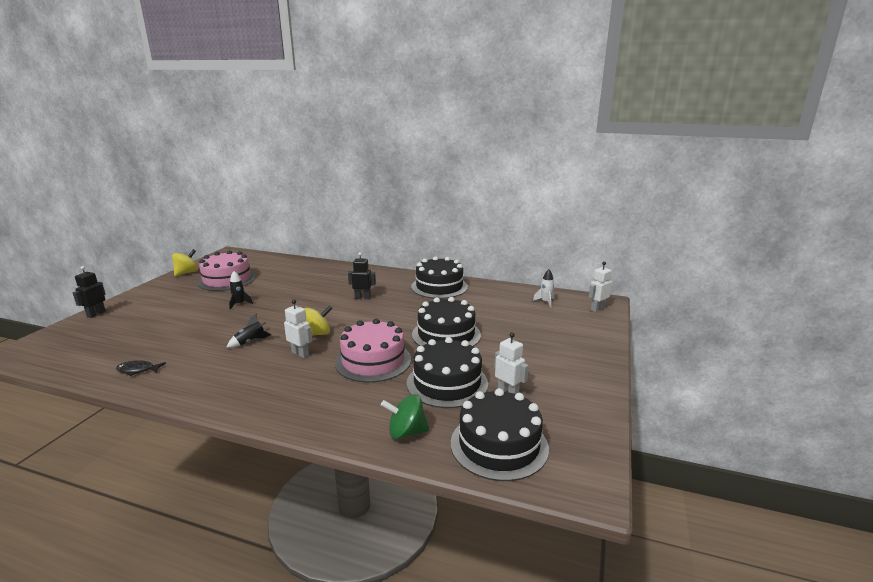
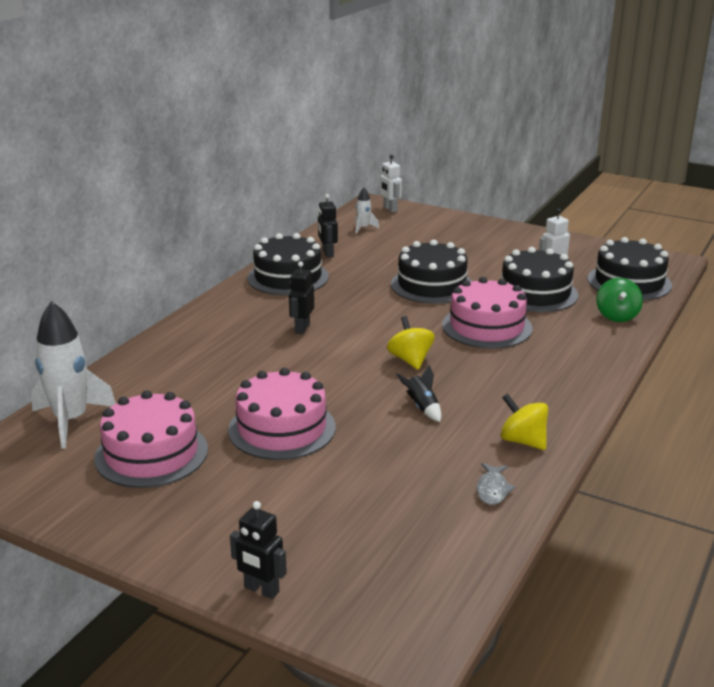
camera: 80 degrees left, 5 degrees up
(138, 370) = (492, 490): black fish -> grey fish
(187, 273) = (74, 510): yellow spinning top -> yellow spinning top (523, 441)
(239, 304) = (282, 428): black rocket -> pink cake
(263, 262) = (71, 421): none -> white rocket
(300, 354) = (463, 370): white robot -> none
(486, 294) = (327, 253): none -> black robot

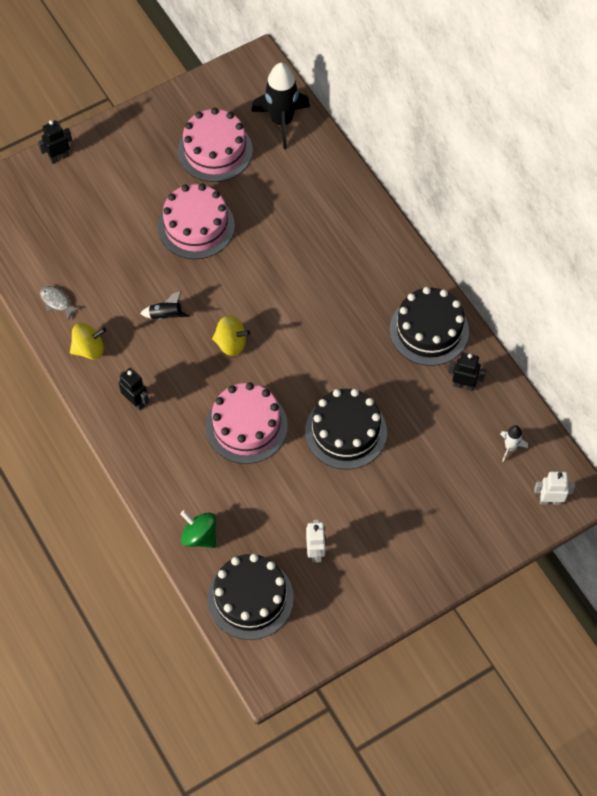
camera: 120 degrees right, 35 degrees up
(71, 421) = (282, 121): white rocket -> black rocket
(302, 328) = (326, 298): black robot -> black robot (136, 401)
(535, 293) = (279, 503): black cake -> none

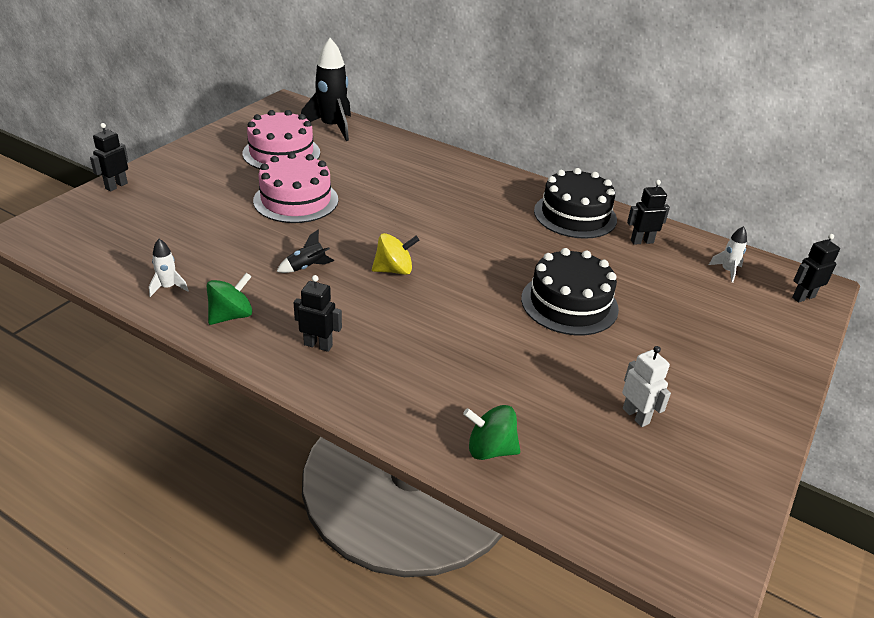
camera: 30 degrees left, 25 degrees down
(57, 302) = (168, 287): grey fish -> white rocket
(89, 349) = (231, 316): yellow spinning top -> green spinning top
(246, 426) = (463, 329): pink cake -> none
(250, 598) = (606, 493): black cake -> none
(550, 500) = (803, 297): white robot -> black robot

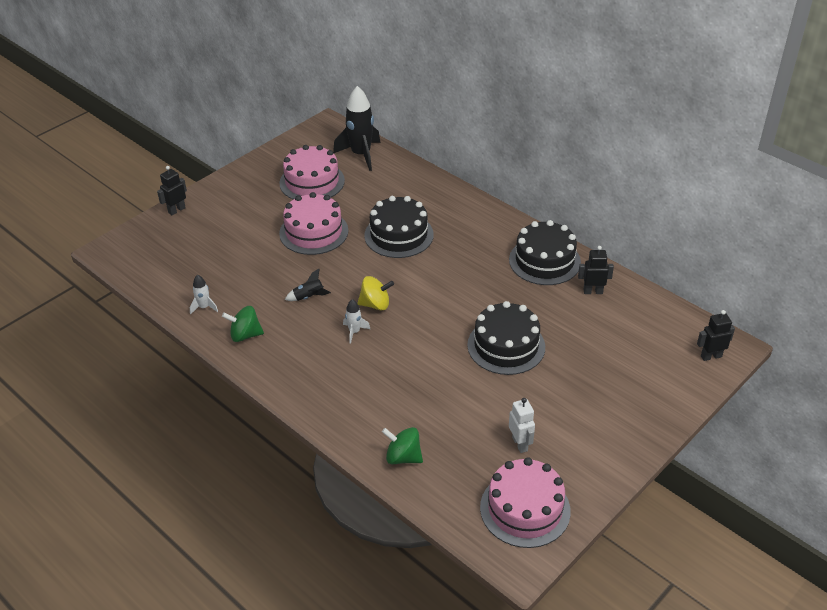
camera: 15 degrees right, 5 degrees up
(231, 316) = (245, 335): green spinning top -> green spinning top turned 150 degrees counterclockwise
(318, 345) = (302, 365): black robot -> none
(399, 198) = (399, 235): none -> black cake
(680, 500) = (525, 509): none -> pink cake
(727, 271) = (655, 326): white rocket -> white rocket (354, 332)

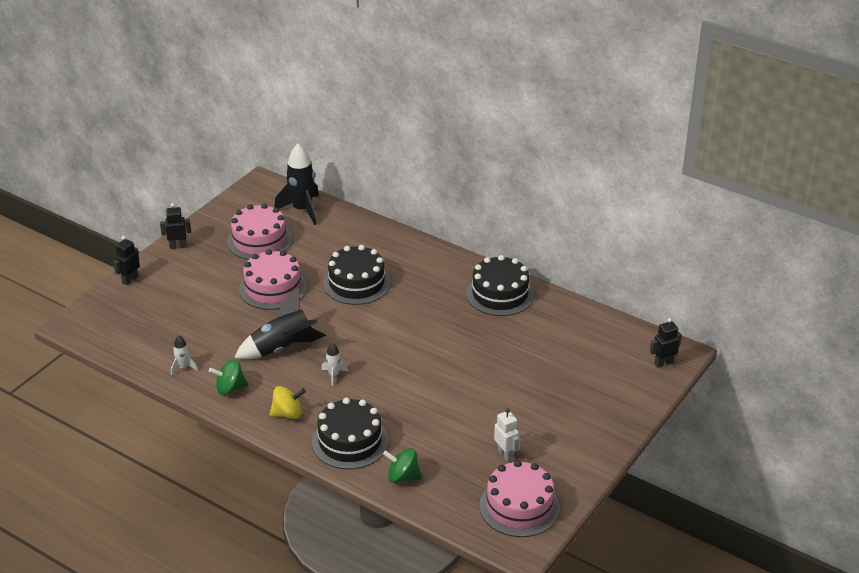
camera: 10 degrees left, 5 degrees down
(309, 297) = (283, 348): black rocket -> black rocket, size x2.12
(375, 304) = (348, 349): yellow spinning top -> yellow spinning top (287, 414)
(506, 346) = (478, 373): black cake -> black cake (350, 441)
(593, 291) = (549, 317): black robot -> black robot (178, 246)

